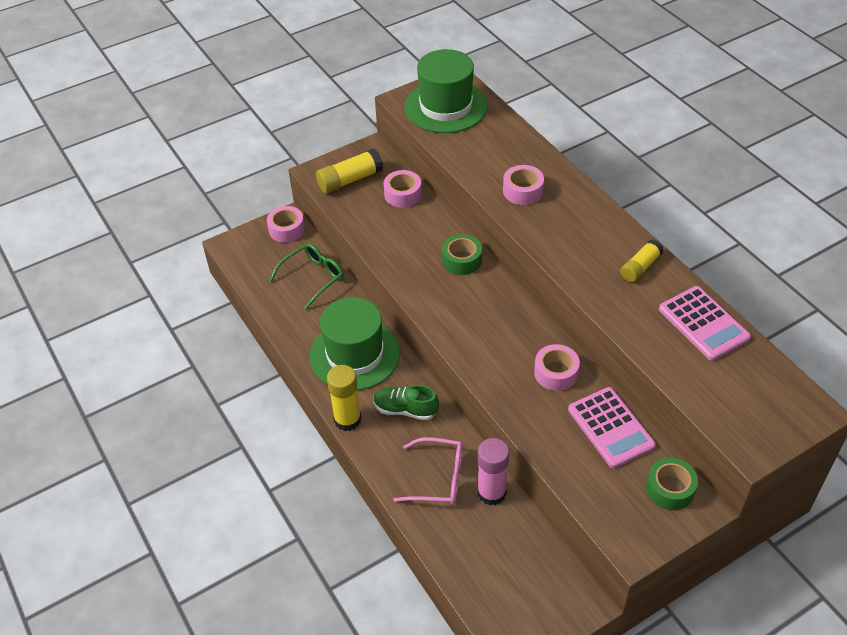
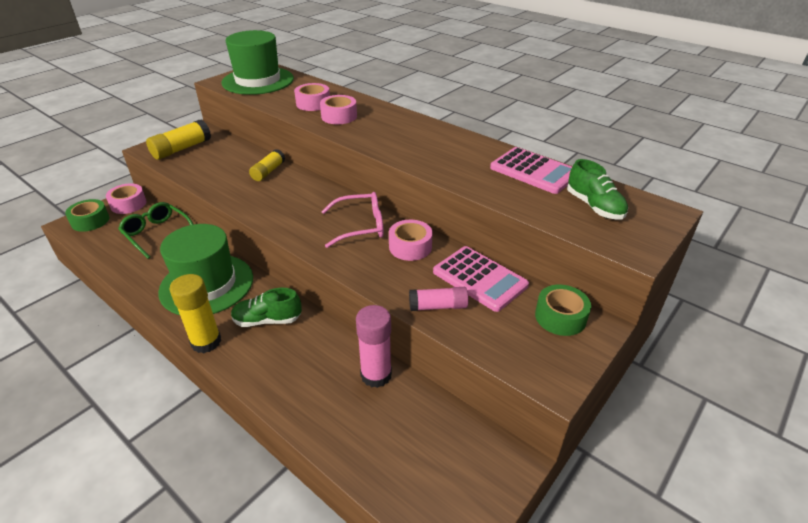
camera: 20 degrees left, 10 degrees down
(313, 278) = (157, 234): green glasses -> green glasses turned 75 degrees counterclockwise
(403, 194) = (232, 151): pink tape -> pink tape (313, 103)
(438, 478) = (315, 374): pink glasses -> pink glasses (360, 226)
(462, 260) = (296, 184): green tape -> green tape (90, 221)
(559, 448) = (438, 306): none -> pink glue stick
(640, 267) = (460, 145): yellow glue stick -> yellow glue stick (268, 171)
(742, 387) = (594, 206): none -> green shoe

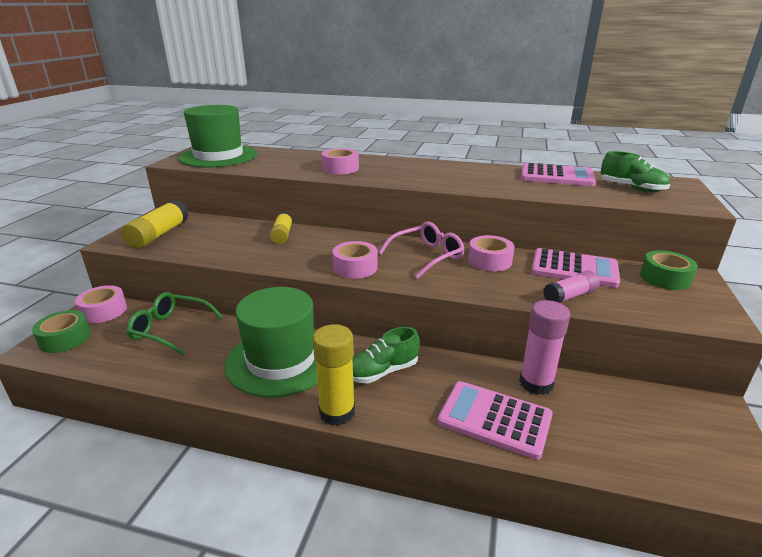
camera: 25 degrees left, 10 degrees down
(310, 392) = (494, 419): none -> pink calculator
(313, 103) = (301, 164): pink tape -> pink tape (355, 267)

